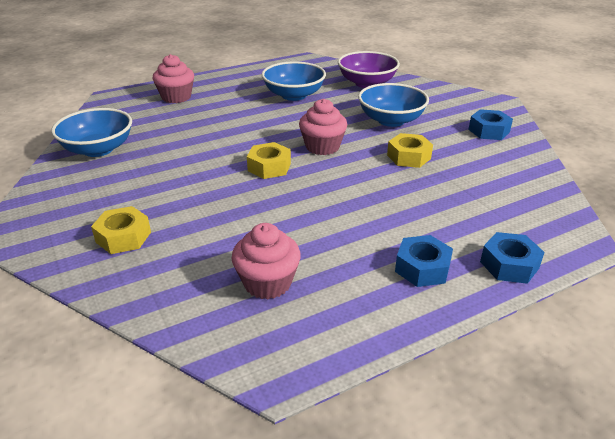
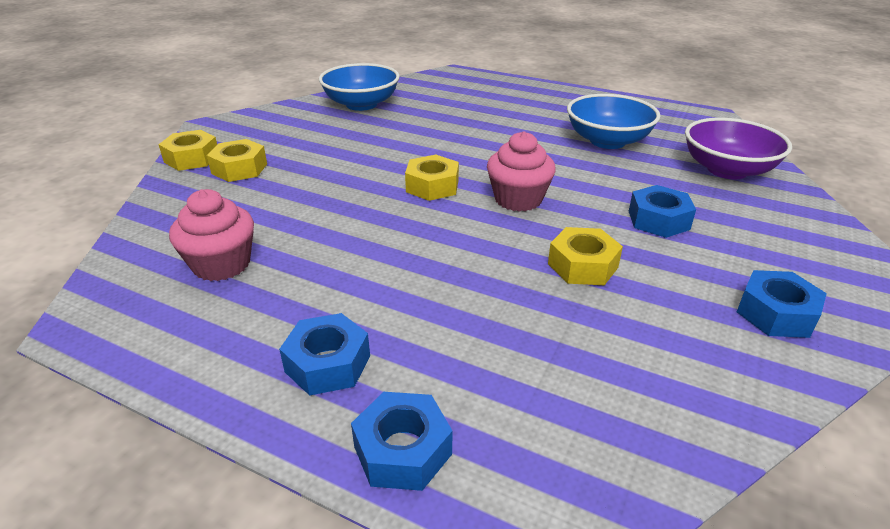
camera: 55 degrees right, 0 degrees up
(62, 257) = (192, 158): none -> yellow nut
(176, 97) = (499, 94): pink cupcake -> none
(391, 120) = (658, 220): blue bowl -> blue nut

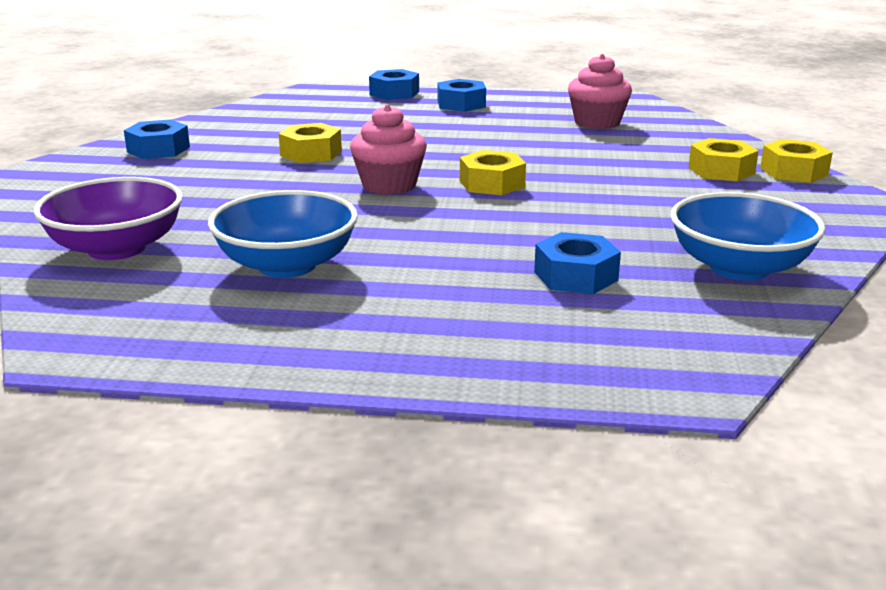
camera: 160 degrees right, 10 degrees down
(658, 220) = (234, 188): blue nut -> blue nut (575, 276)

